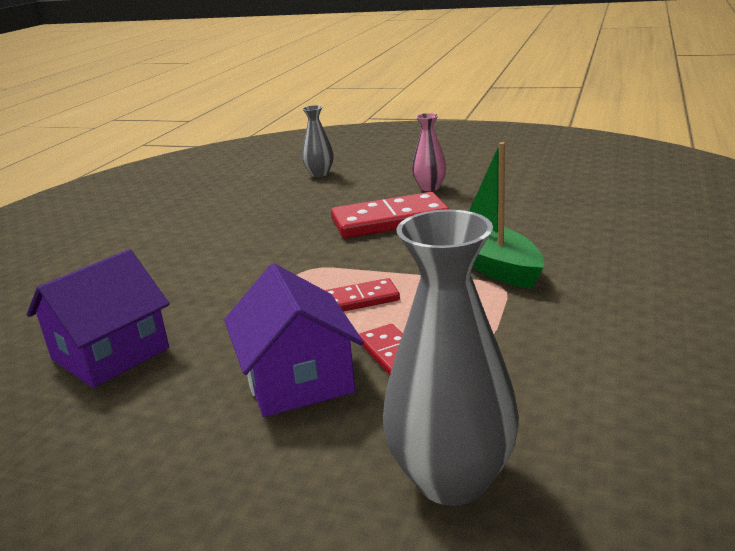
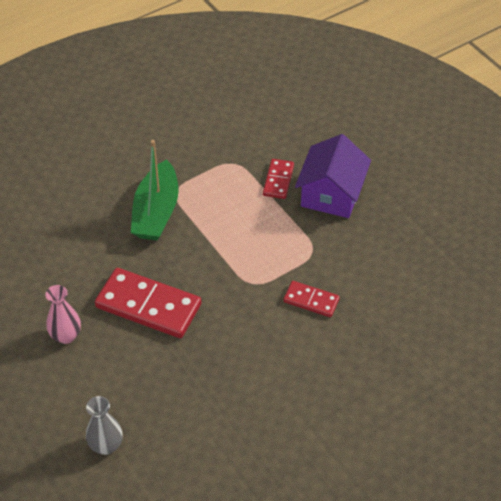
camera: 145 degrees left, 25 degrees up
(110, 354) = (409, 275): purple house -> none
(360, 299) = (253, 231): red domino -> red domino (311, 300)
(451, 479) = (318, 114): grey vase -> none

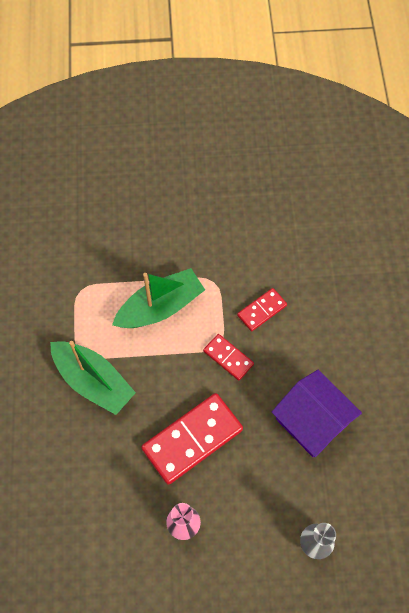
camera: 60 degrees left, 15 degrees up
(258, 224) = (160, 307): none -> green boat
(278, 180) = (123, 266): red domino -> red domino (228, 358)
(331, 194) = (164, 235): purple house -> purple house (312, 421)

